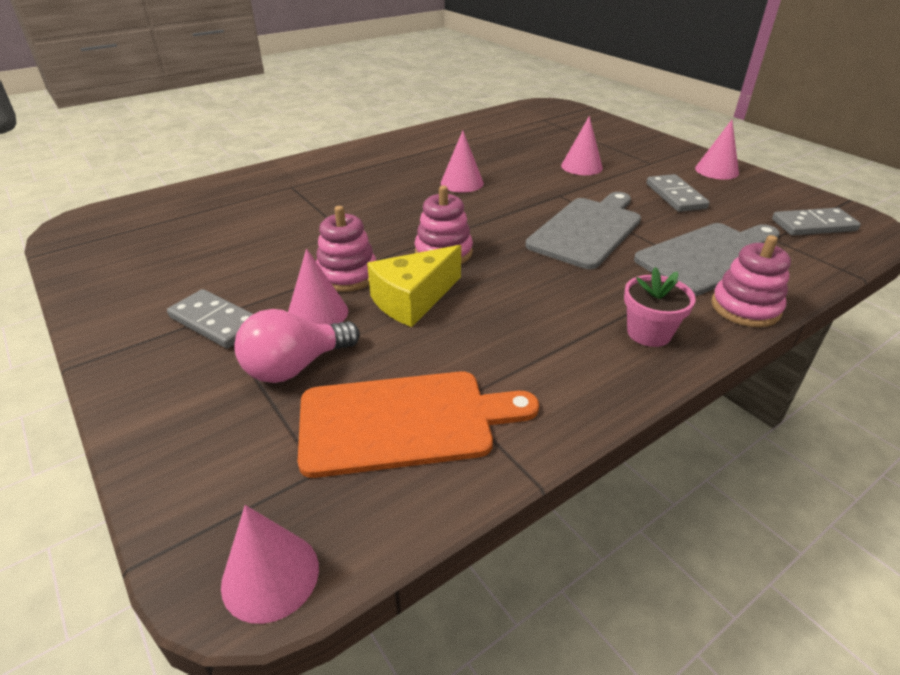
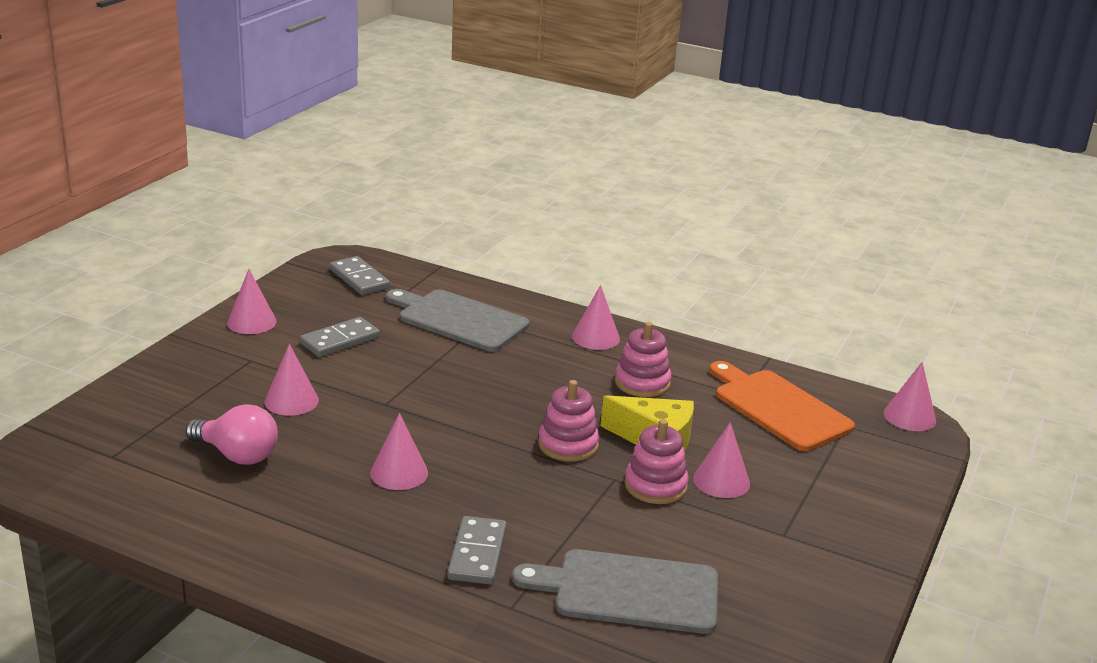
camera: 120 degrees left, 10 degrees down
(216, 322) = (787, 529): grey domino -> grey domino (477, 554)
(295, 366) = (785, 467): pink light bulb -> pink light bulb (237, 455)
(587, 230) = (456, 378): grey cutting board -> grey cutting board (629, 591)
(649, 333) = (596, 337): pink flower pot -> pink cone
(745, 308) = (527, 306): pink stacking toy -> pink stacking toy (642, 383)

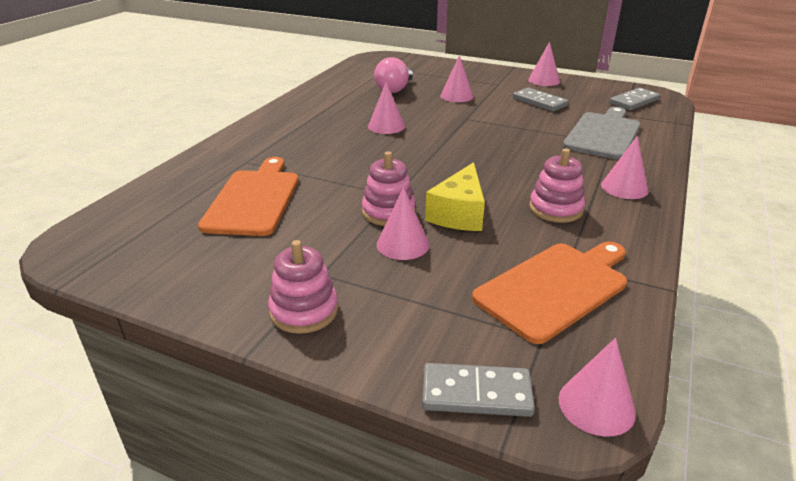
camera: 90 degrees right, 5 degrees up
(477, 554) = (301, 150): grey domino -> grey domino (476, 393)
(568, 445) = (438, 177): pink stacking toy -> pink stacking toy (304, 311)
(629, 591) = (253, 199): grey cutting board -> orange cutting board

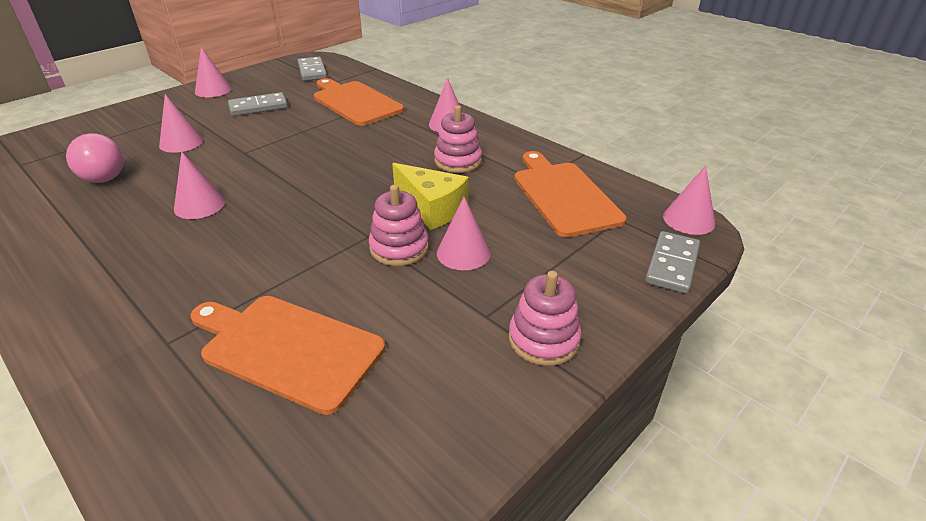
camera: 70 degrees left, 5 degrees up
(603, 134) = (355, 102): grey cutting board -> orange cutting board

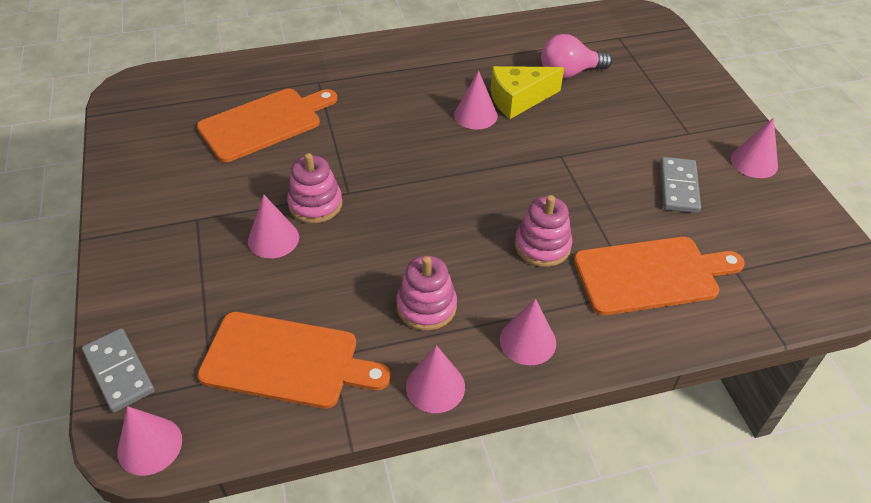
camera: 120 degrees right, 10 degrees up
(181, 142) = (610, 121): pink cone -> pink cone (435, 386)
(312, 71) = (794, 265): grey domino -> none
(432, 208) = (354, 247): yellow cheese -> yellow cheese (518, 99)
(543, 339) = (146, 236): pink stacking toy -> pink stacking toy (542, 246)

